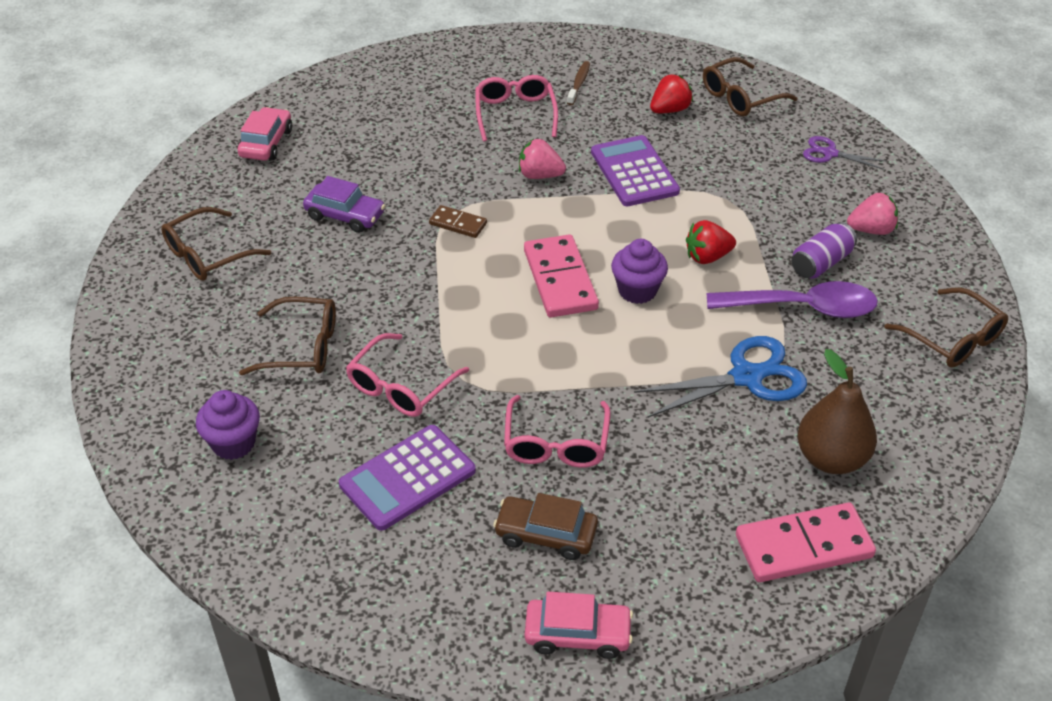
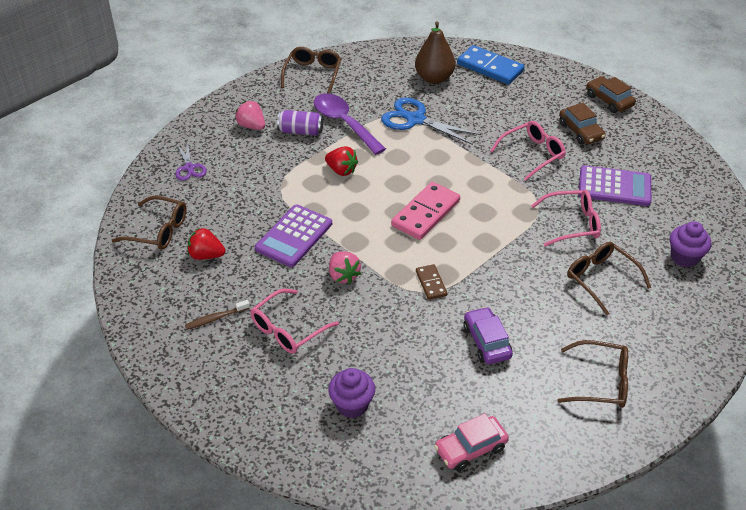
camera: 130 degrees left, 0 degrees up
(577, 634) = (609, 100): pink car -> brown car
(637, 290) = (399, 181): purple cupcake -> purple cupcake (352, 405)
(803, 546) = (490, 68): pink domino -> blue domino

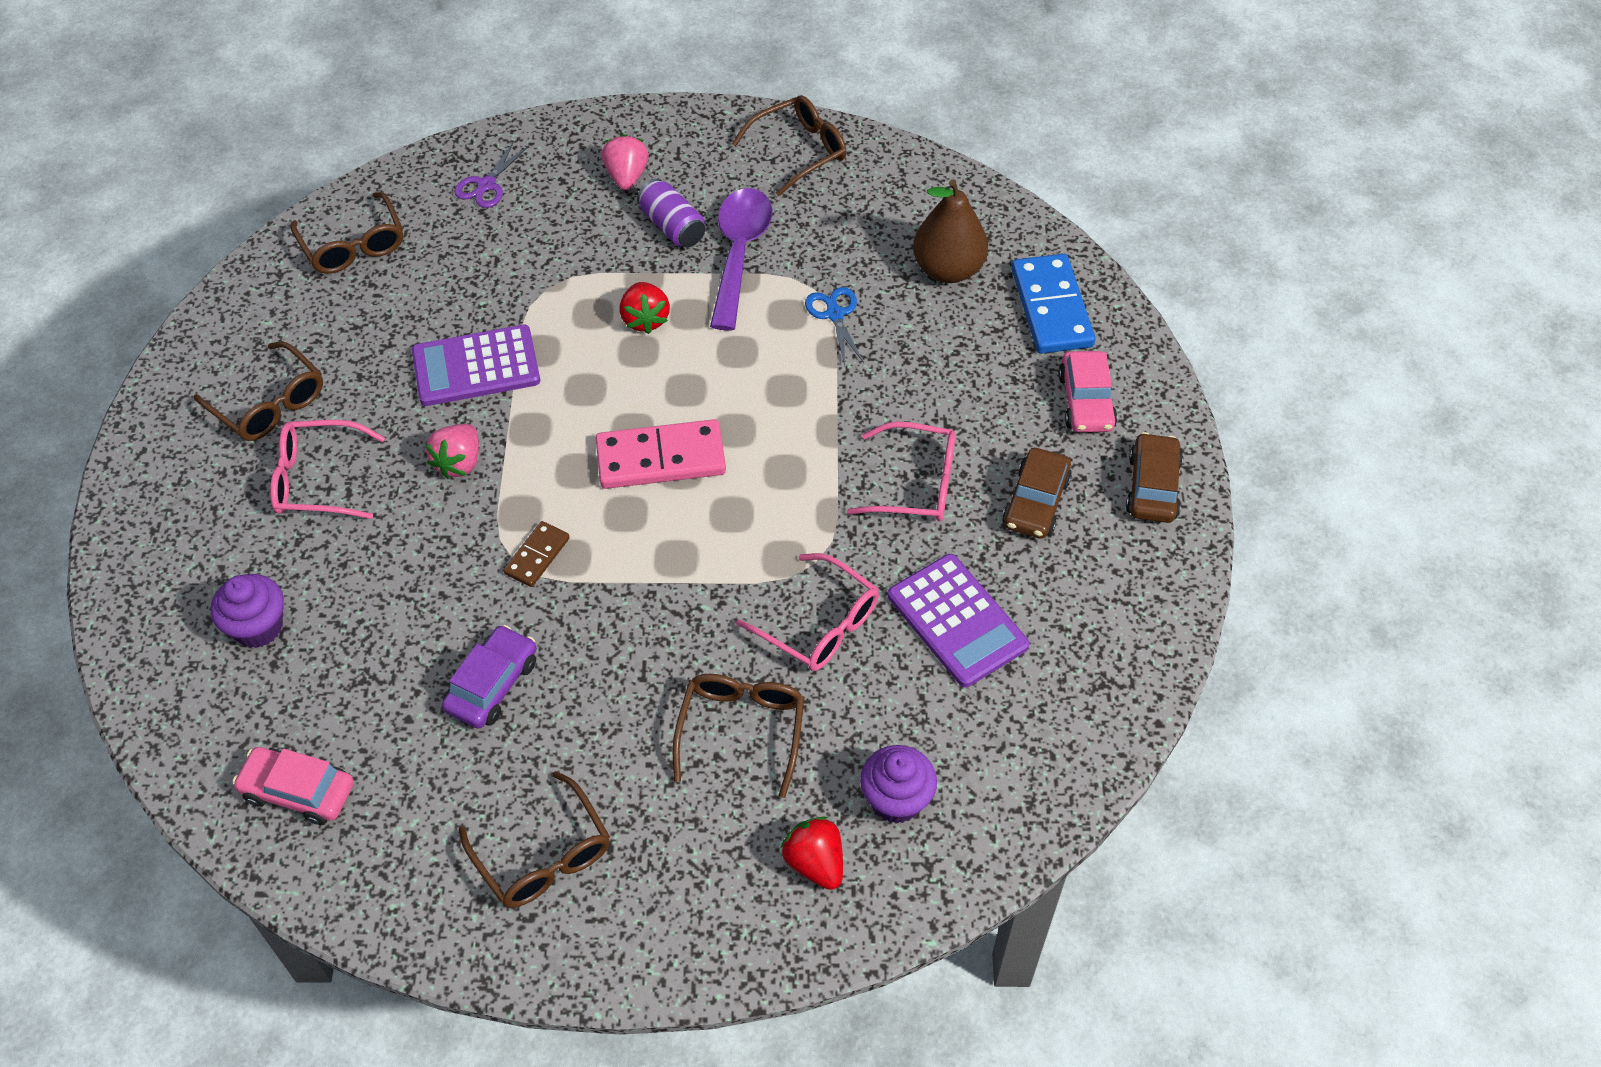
camera: 45 degrees right, 10 degrees up
(206, 255) = (358, 316): red strawberry -> red strawberry (815, 862)
(215, 318) = (269, 404): brown toothbrush -> brown glasses
(415, 120) = (834, 314): blue scissors -> blue scissors, size x0.57
(547, 89) = (1086, 401): none -> pink car

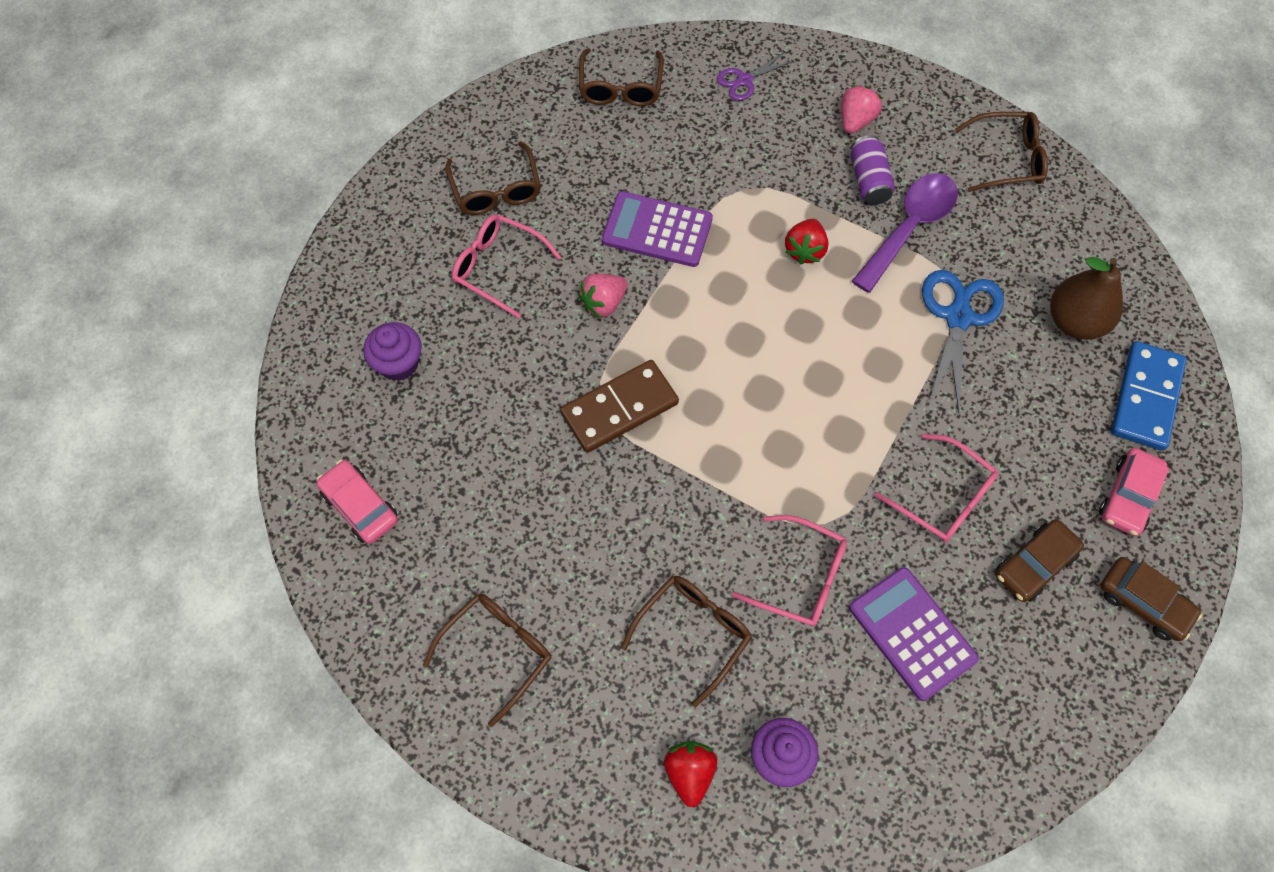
camera: 30 degrees right, 10 degrees up
(492, 685) = (533, 496): purple car -> none
(537, 556) = (619, 408): brown domino -> brown domino, size x1.88
(543, 855) = (497, 651): brown glasses -> brown glasses turned 135 degrees counterclockwise
(661, 458) = (754, 374): pink domino -> none
(819, 624) = (800, 577): pink glasses -> pink glasses turned 45 degrees counterclockwise
(834, 314) = (958, 317): blue scissors -> blue scissors, size x1.76
(957, 621) = (912, 633): purple calculator -> purple calculator turned 150 degrees clockwise
(1152, 487) = (1143, 603): brown car -> brown car turned 90 degrees clockwise

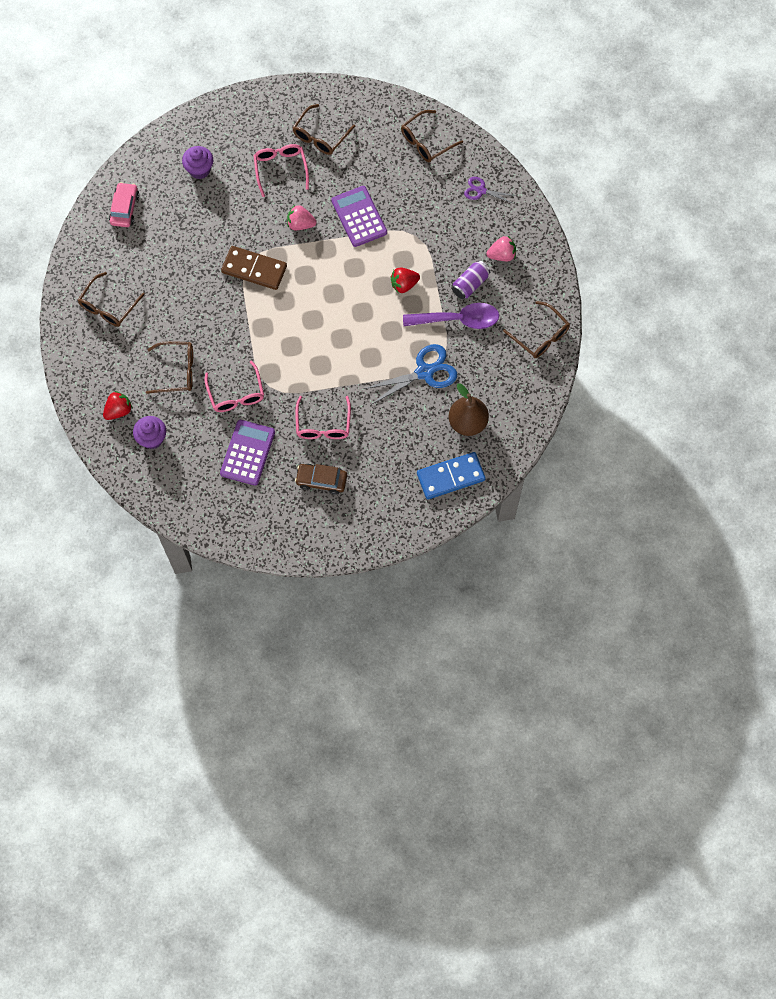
camera: 50 degrees right, 5 degrees up
(497, 651) = (108, 306): brown glasses -> brown glasses turned 120 degrees clockwise
(1128, 497) = (389, 499): pink car -> none
(1143, 603) = (340, 534): brown car -> none

